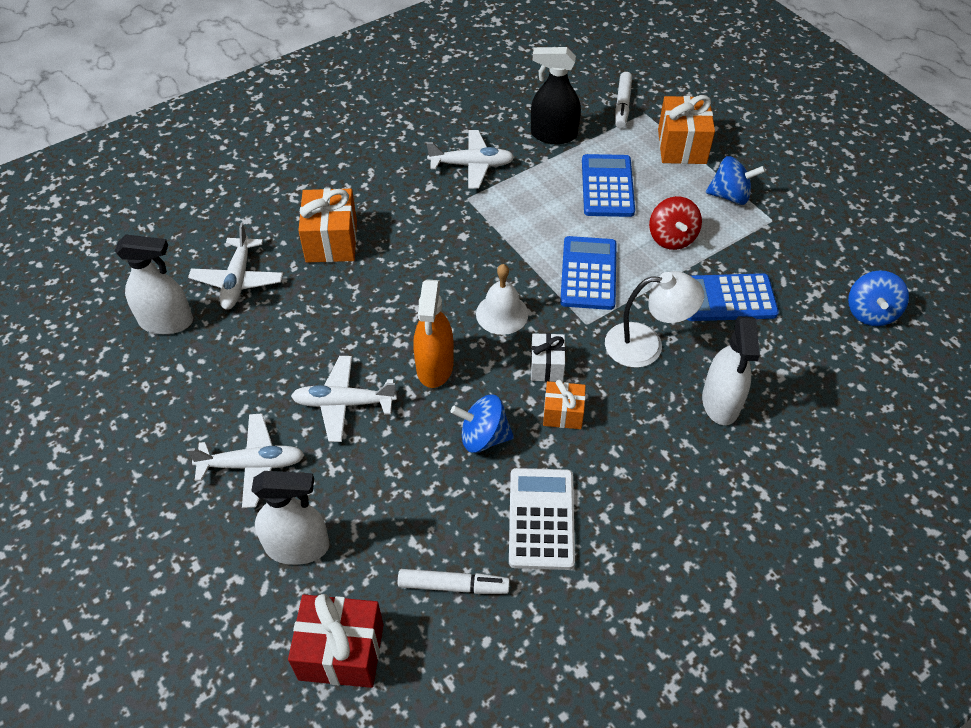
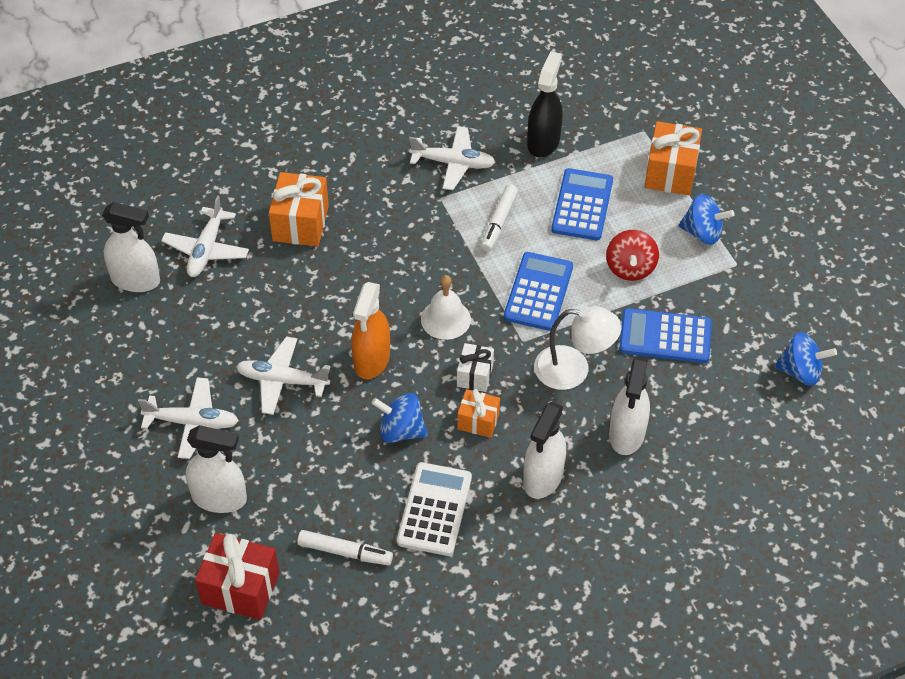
camera: 10 degrees right, 0 degrees up
(553, 135) = (543, 142): black spray bottle -> black spray bottle turned 90 degrees clockwise
(622, 105) = (623, 118): white marker -> white marker (499, 222)
(648, 463) = (543, 477): none -> white spray bottle
(870, 312) = (800, 372): blue spinning top -> blue spinning top turned 105 degrees counterclockwise

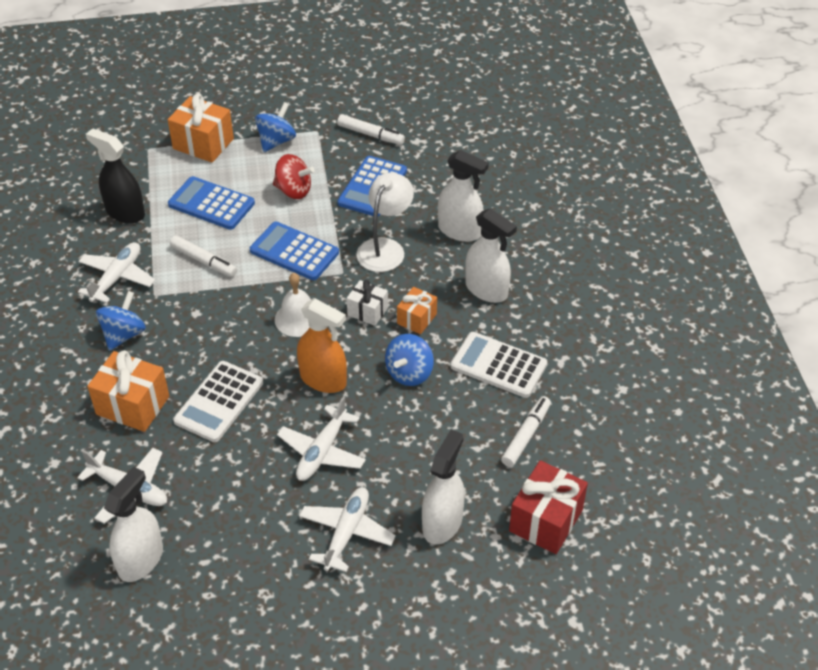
camera: 75 degrees left, 5 degrees down
(321, 285) = (219, 402): none -> white calculator
(752, 315) = (370, 134): none -> white marker
(800, 372) = (434, 124): blue spinning top -> blue spinning top (124, 334)

